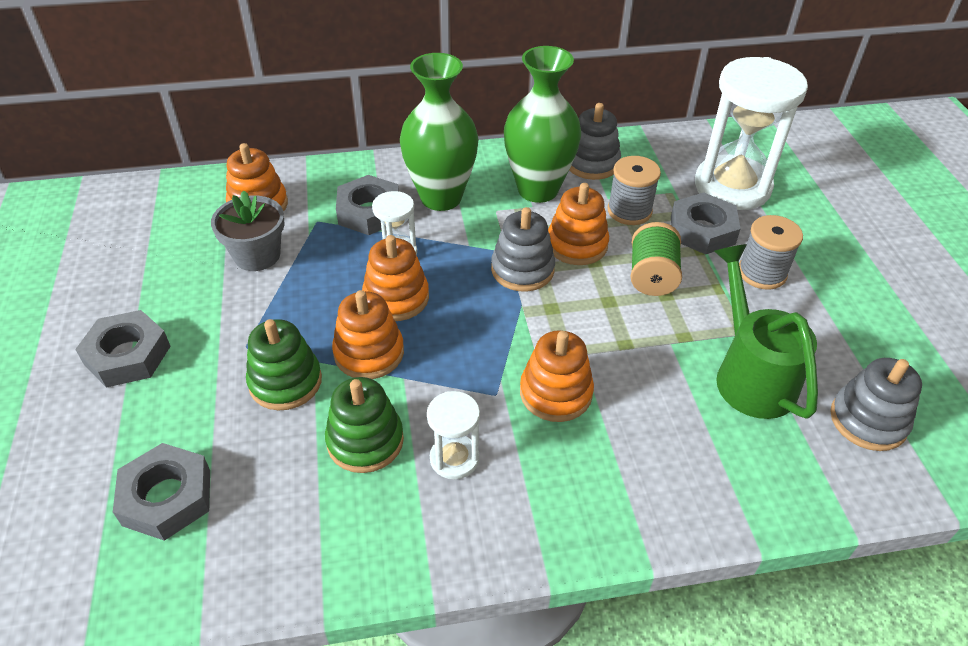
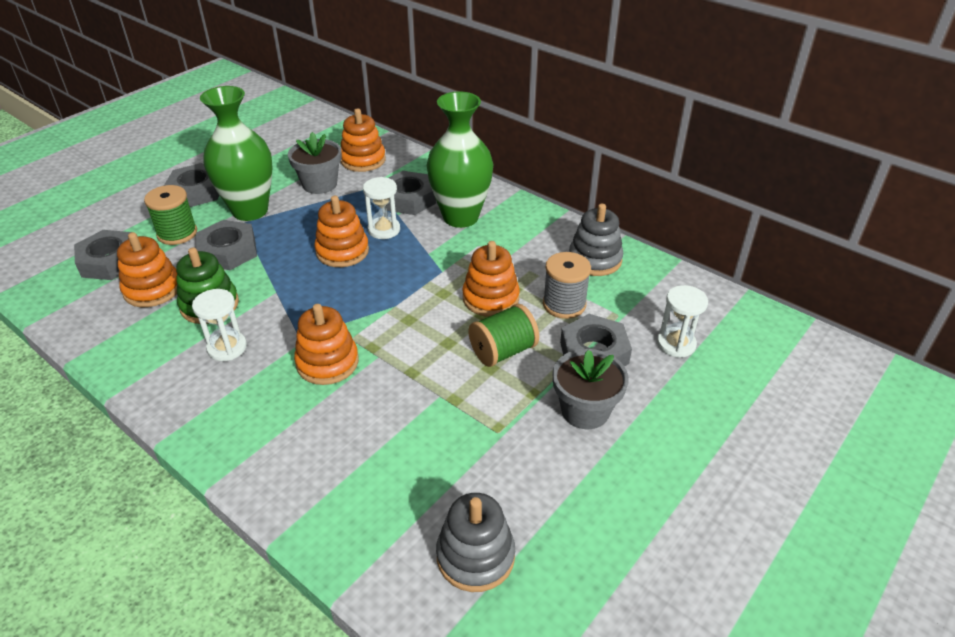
camera: 50 degrees right, 5 degrees down
(192, 410) = (177, 233): none -> green spool
(285, 382) = (228, 251): green stacking toy -> grey nut
(369, 353) = (283, 267): orange stacking toy -> orange stacking toy (152, 289)
(522, 269) = (432, 287): grey stacking toy -> none
(538, 189) = (527, 251): green vase -> green vase (250, 210)
(732, 186) = (676, 344): white hourglass -> white hourglass, size x0.48
(750, 375) = (452, 456): green watering can -> none
(762, 273) = (585, 410): grey spool -> grey flower pot

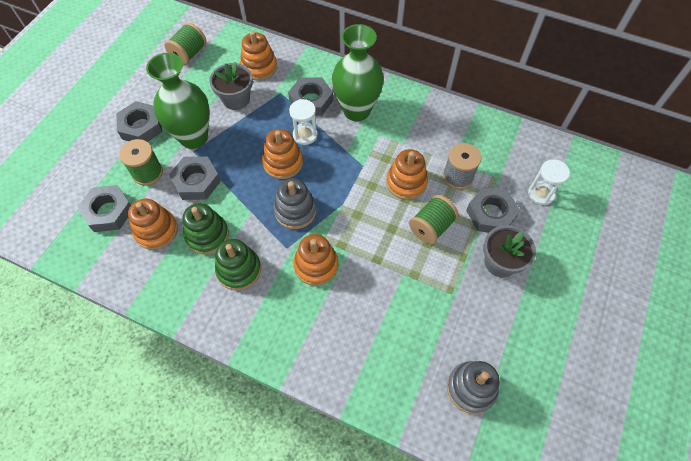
camera: 15 degrees left, 20 degrees up
(227, 348) = (239, 270): white hourglass -> green stacking toy
(289, 137) = (189, 54): none -> green spool
(595, 259) = (465, 131): grey stacking toy -> grey stacking toy (295, 211)

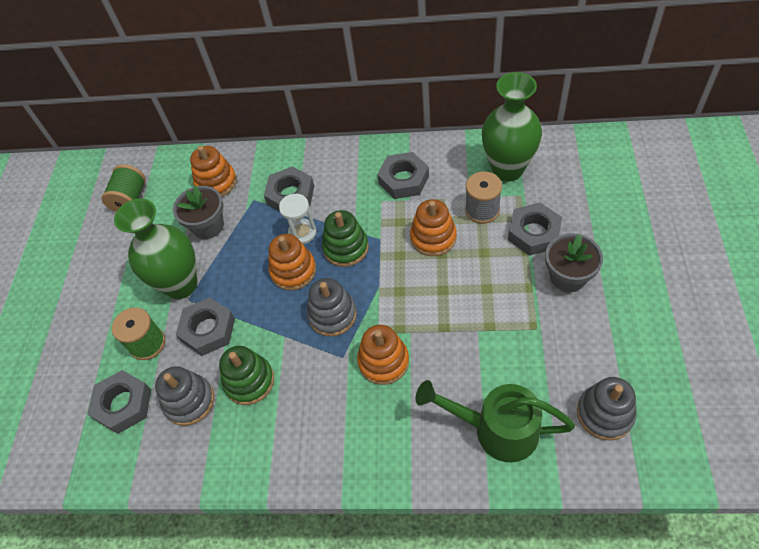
camera: 15 degrees left, 5 degrees down
(141, 127) = (115, 297): grey nut -> grey nut (403, 180)
(156, 230) = (189, 401): orange stacking toy -> grey stacking toy
(239, 270) = (303, 402): green stacking toy -> green stacking toy (346, 248)
(356, 110) = (344, 186): green vase -> green vase (507, 169)
(377, 360) = (496, 429): none -> green watering can
(431, 227) = (481, 271): green spool -> none
(541, 194) = (572, 193): white hourglass -> none

